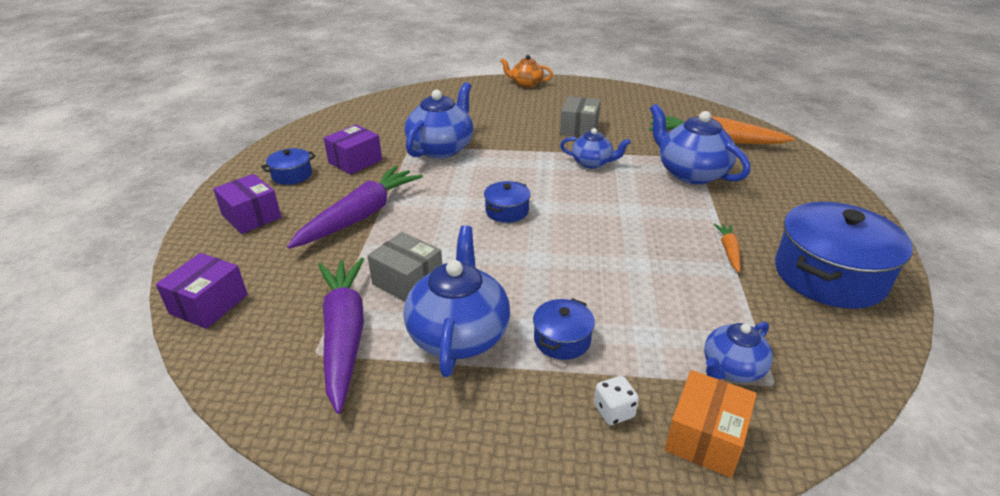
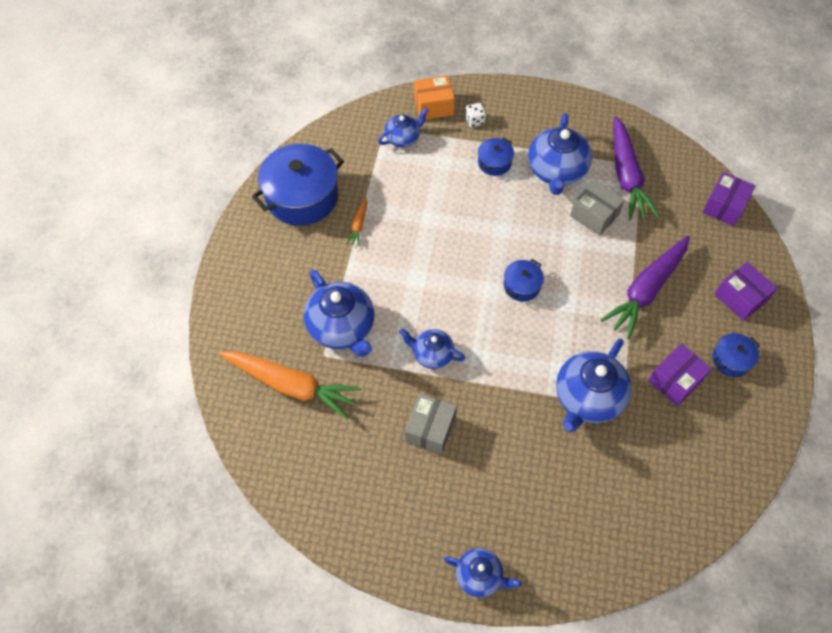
camera: 175 degrees left, 25 degrees up
(526, 84) = (480, 576): orange teapot -> blue teapot
(705, 437) = (433, 106): orange box -> orange box turned 45 degrees clockwise

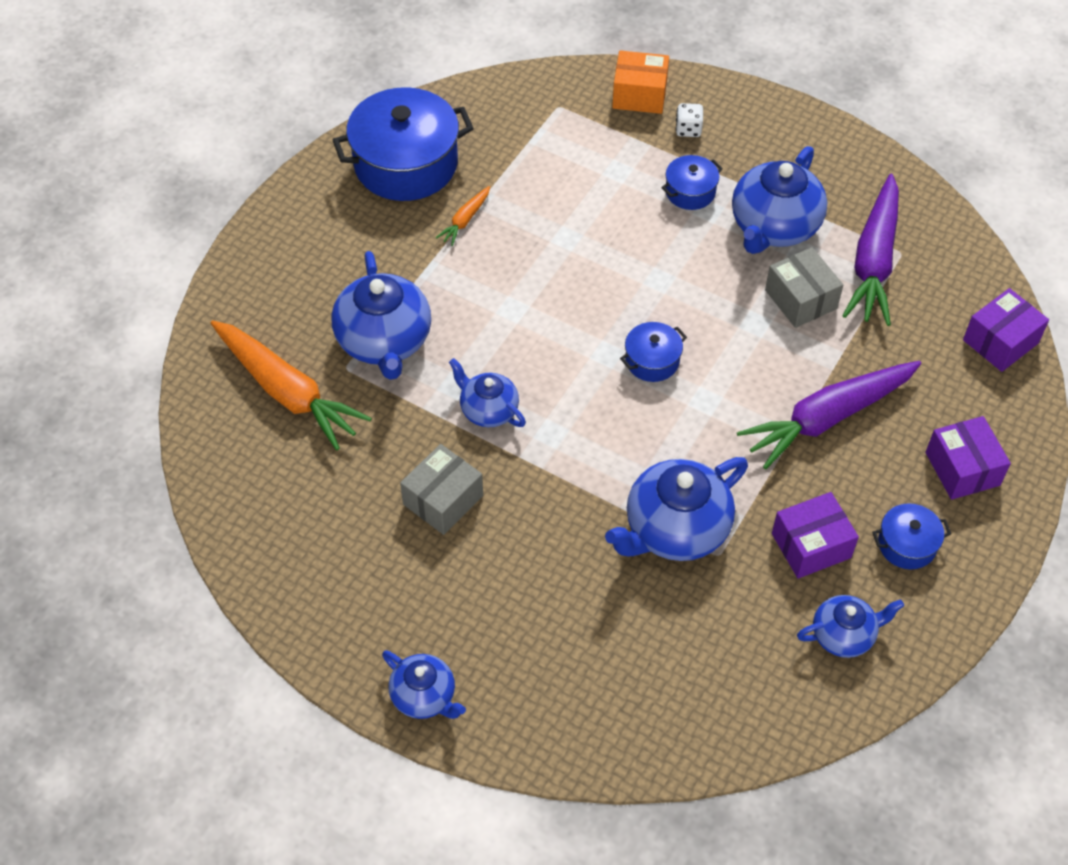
camera: 20 degrees right, 5 degrees down
(403, 138) = (577, 125): blue teapot -> blue teapot (844, 635)

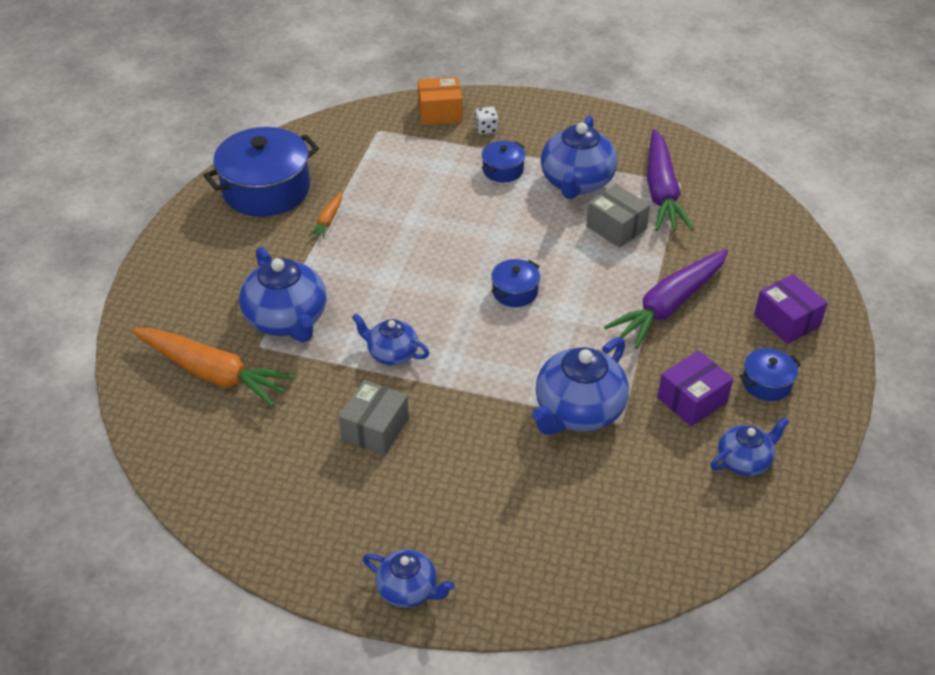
camera: 15 degrees left, 10 degrees down
(1000, 341) = (778, 228): purple box -> none

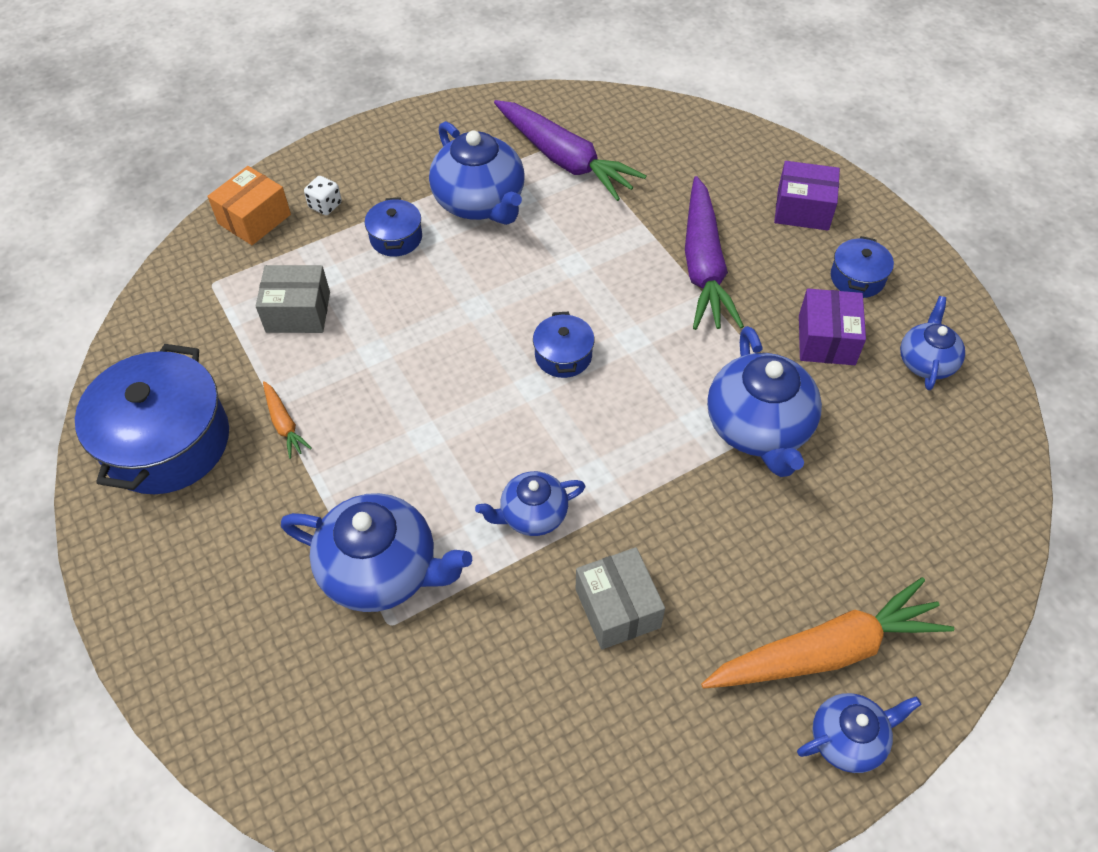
camera: 45 degrees left, 10 degrees up
(213, 373) = (381, 701): orange carrot -> orange carrot (826, 651)
(616, 227) = (570, 223): grey box -> grey box (298, 312)

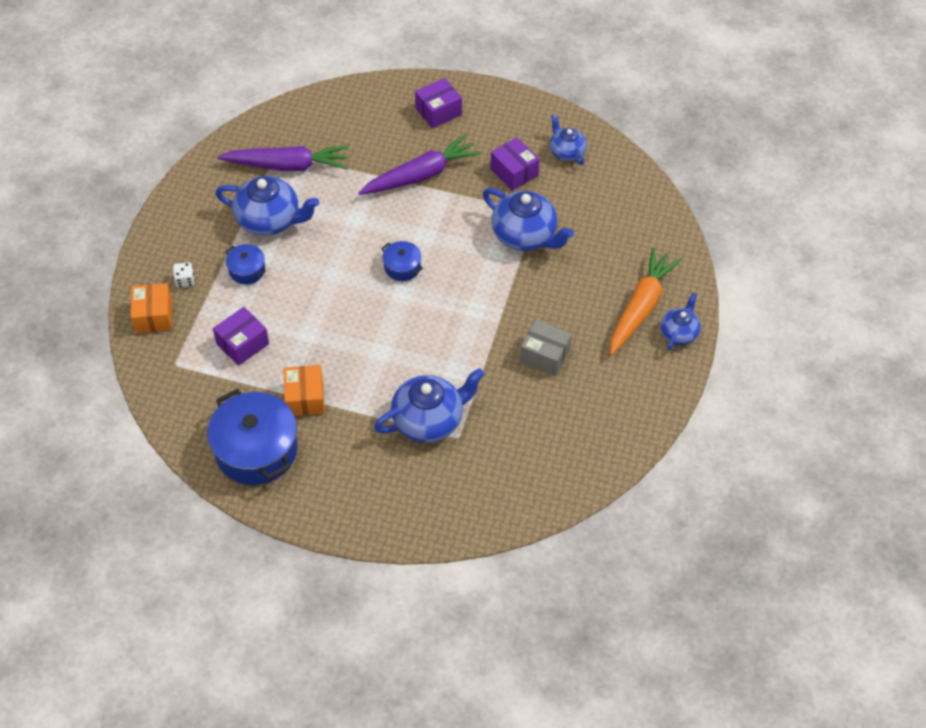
camera: 45 degrees left, 0 degrees up
(284, 424) = (305, 398): orange carrot -> orange box
(298, 312) = (242, 344): grey box -> purple box
(532, 515) = (468, 347): blue teapot -> none
(704, 266) = (421, 175): purple carrot -> purple carrot turned 75 degrees counterclockwise
(857, 278) = (498, 131): blue pot -> none

